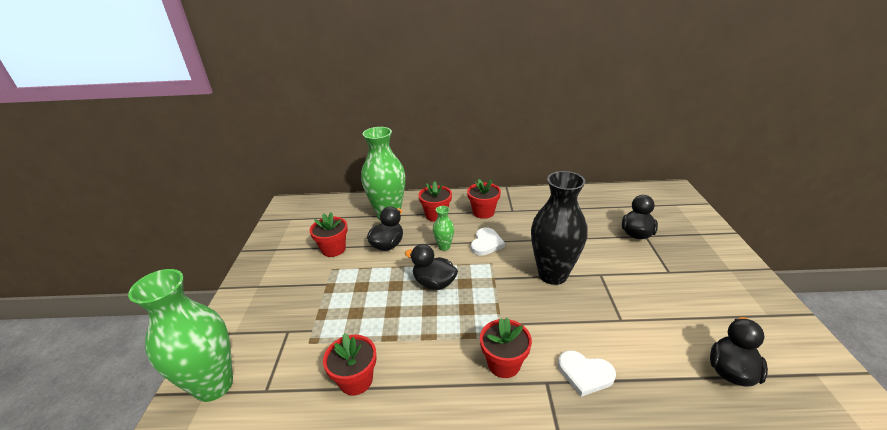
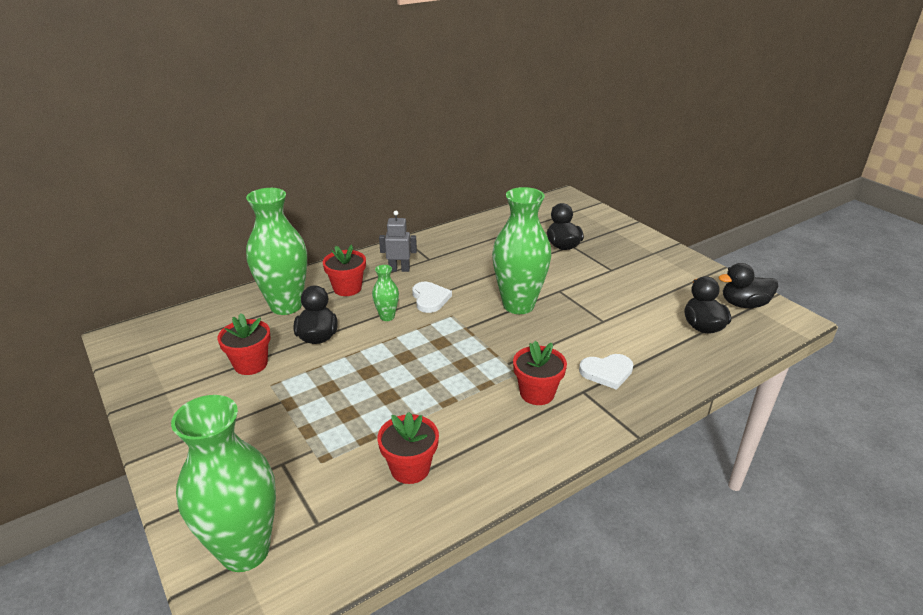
camera: 35 degrees left, 0 degrees up
(434, 283) = (409, 354): black duck -> black duck (743, 304)
(483, 212) = (399, 269): red flower pot -> grey robot
(552, 274) = (518, 305): black vase -> green vase

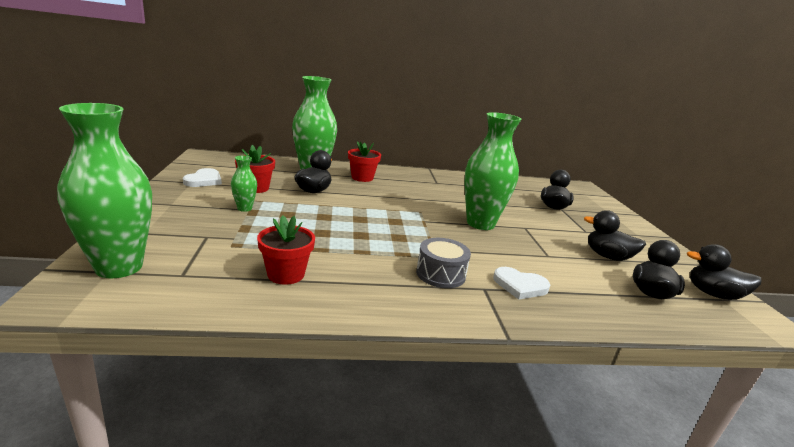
camera: 25 degrees right, 10 degrees down
(387, 317) = (372, 197): green vase -> green vase (244, 208)
(399, 269) = (409, 181): grey robot -> none
(430, 299) = (414, 199): white heart -> white heart (204, 180)
(537, 393) = (440, 274): red flower pot -> grey drum
(648, 297) = (607, 256): none -> black duck

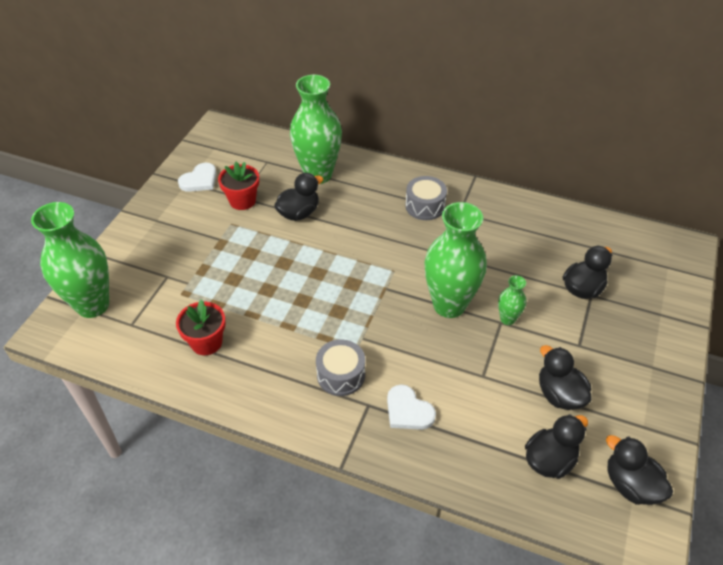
camera: 30 degrees right, 25 degrees up
(244, 208) = (216, 237): green vase -> green vase (507, 319)
(362, 178) = (370, 191): red flower pot -> none
(410, 181) = (425, 206): none -> grey drum

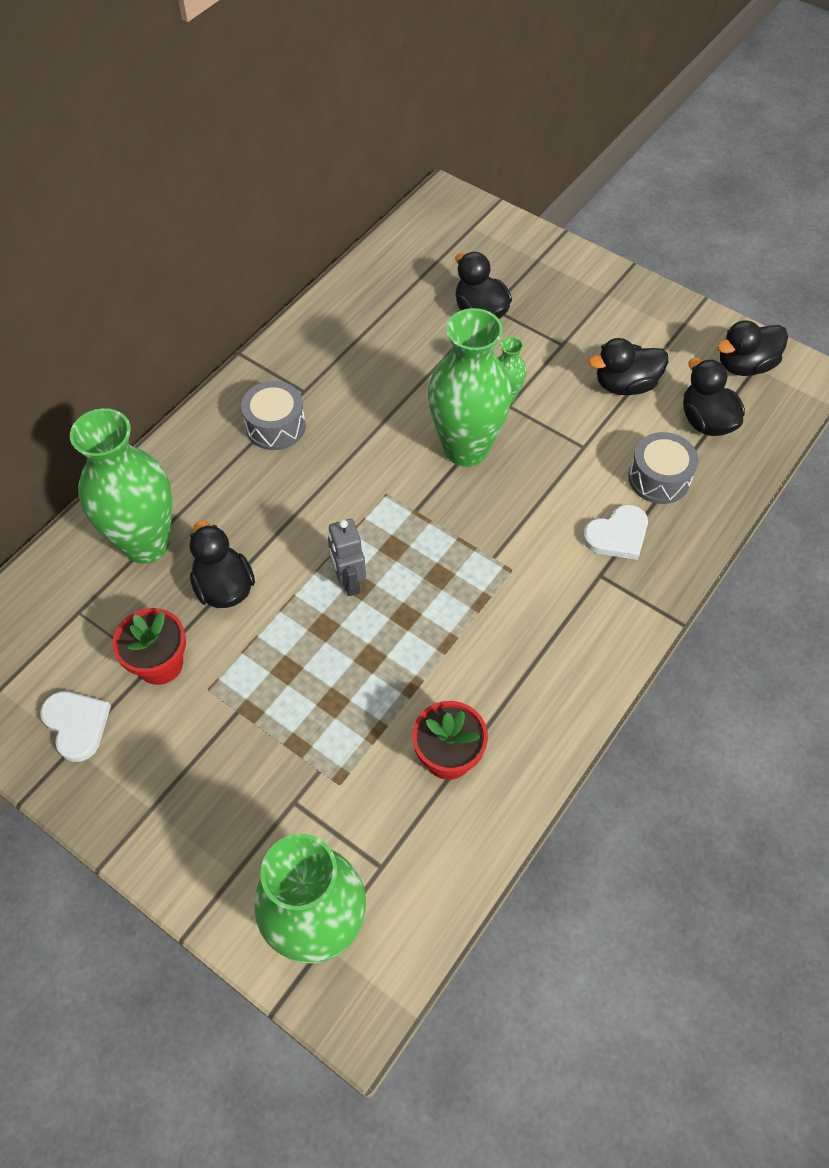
camera: 75 degrees left, 10 degrees up
(320, 267) = (349, 581): none -> grey robot
(341, 375) = (547, 595): grey drum -> grey drum (659, 478)

